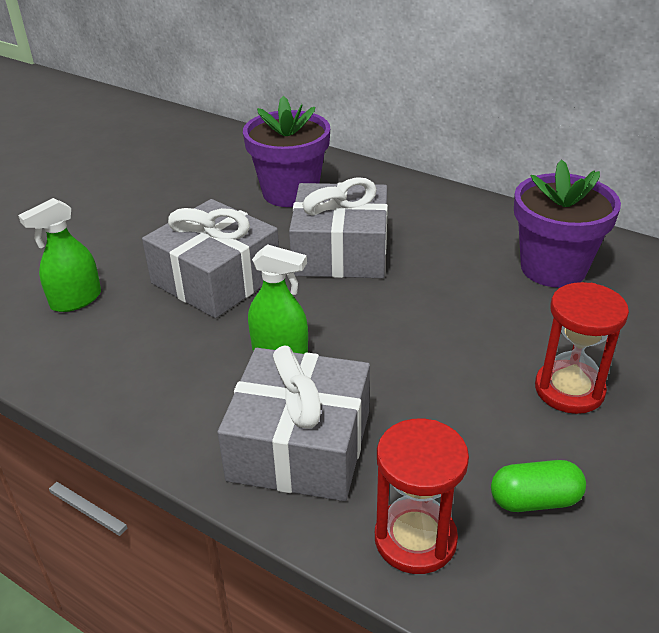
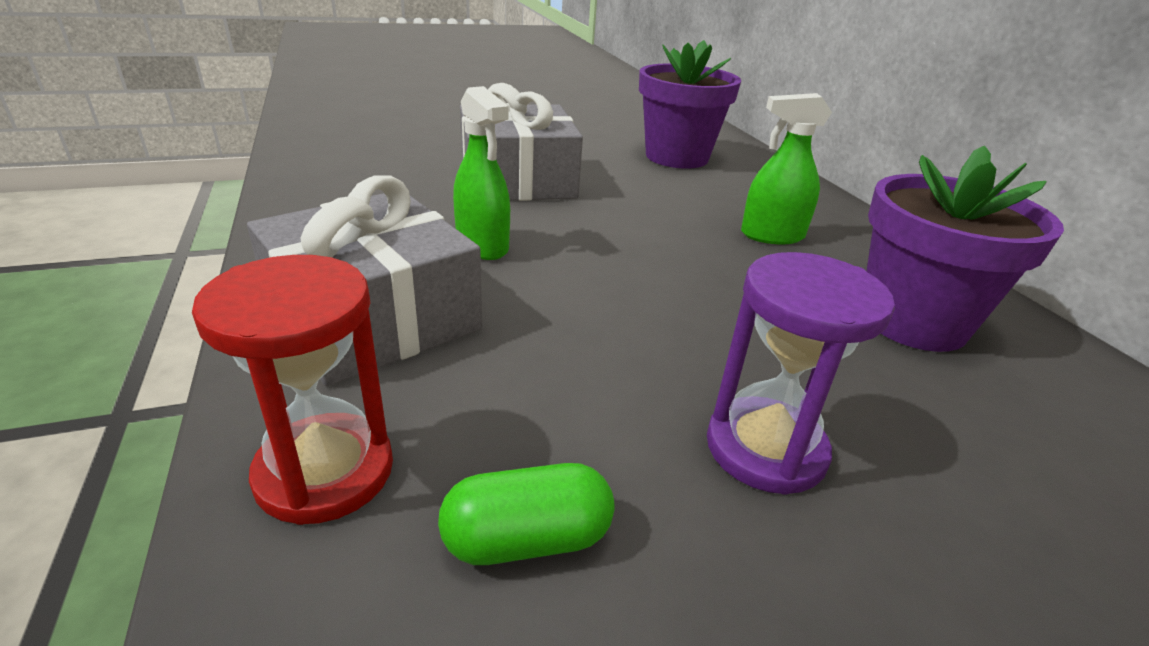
camera: 35 degrees right, 5 degrees down
(76, 300) = (394, 150): green spray bottle -> green spray bottle (772, 235)
(340, 251) = (661, 207): grey gift -> none
(534, 500) = (527, 539): green capsule -> green capsule turned 45 degrees counterclockwise
(569, 389) = (765, 448): red hourglass -> purple hourglass

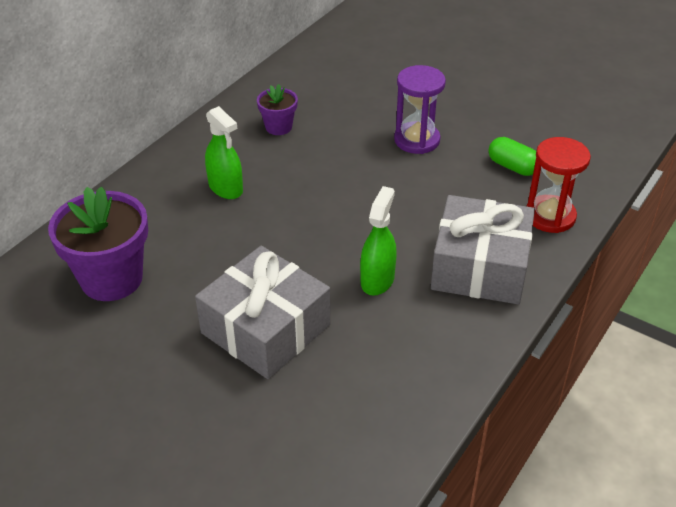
camera: 125 degrees left, 10 degrees up
(913, 322) = (278, 127): purple flower pot -> purple flower pot, size x0.52

